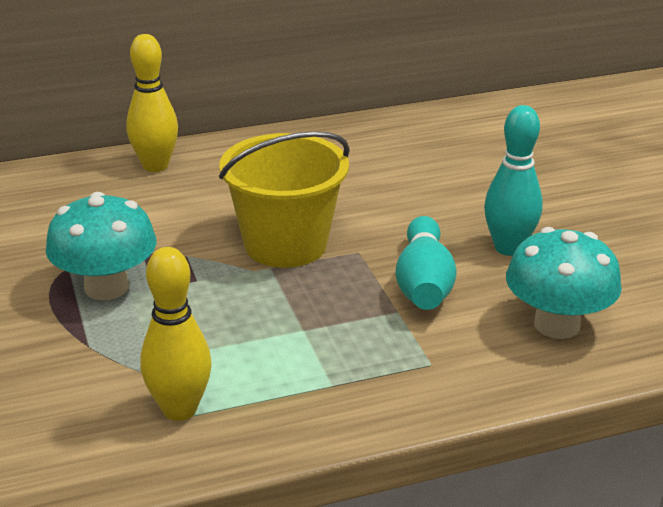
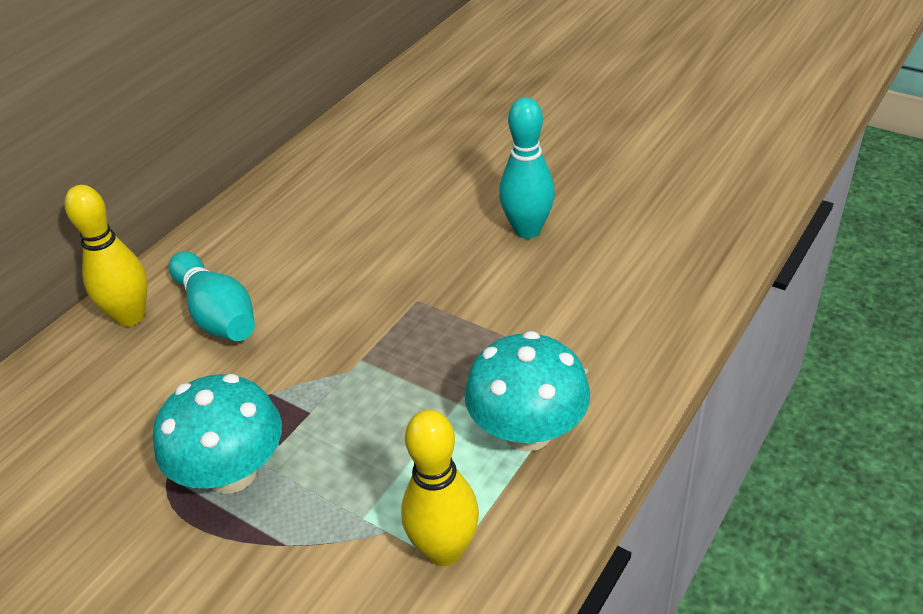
camera: 35 degrees left, 10 degrees up
(285, 244) = (348, 329): yellow bucket -> none
(423, 283) = (501, 300): turquoise bowling pin -> turquoise bowling pin (217, 314)
(557, 324) = (635, 278): turquoise mushroom -> turquoise mushroom (527, 431)

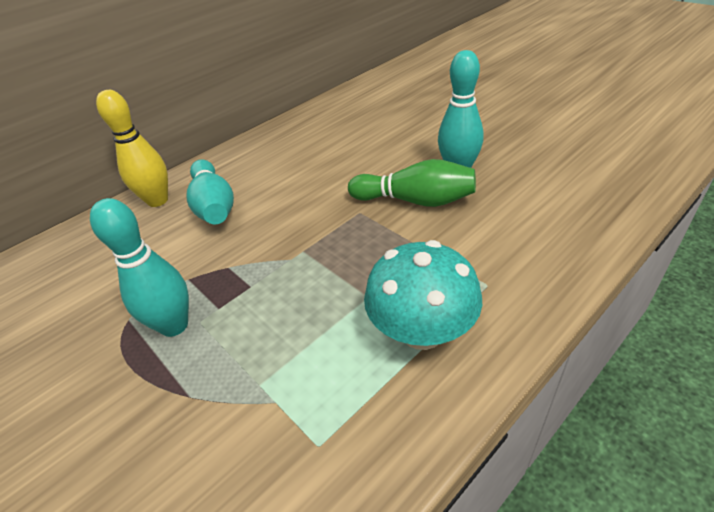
camera: 15 degrees right, 0 degrees up
(232, 473) = (174, 325): turquoise mushroom -> turquoise bowling pin
(444, 550) = (319, 431): yellow bowling pin -> none
(483, 276) = (415, 201): none -> green bowling pin

